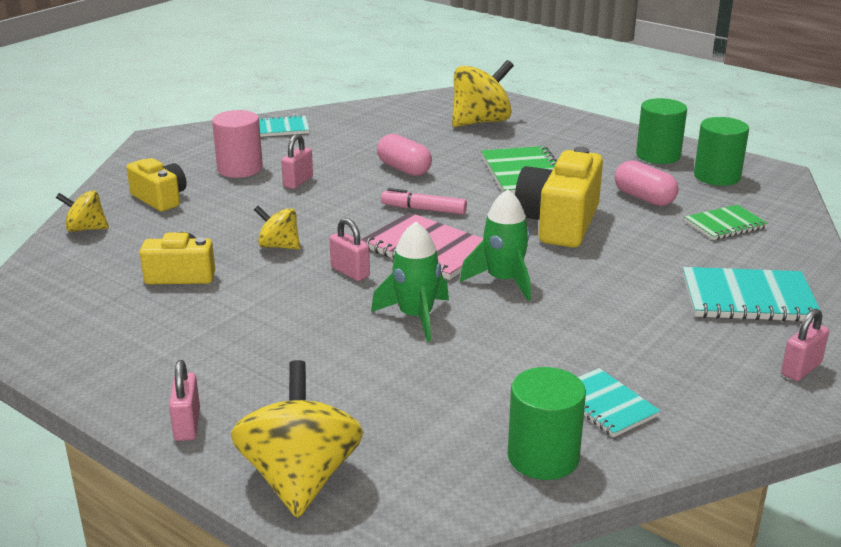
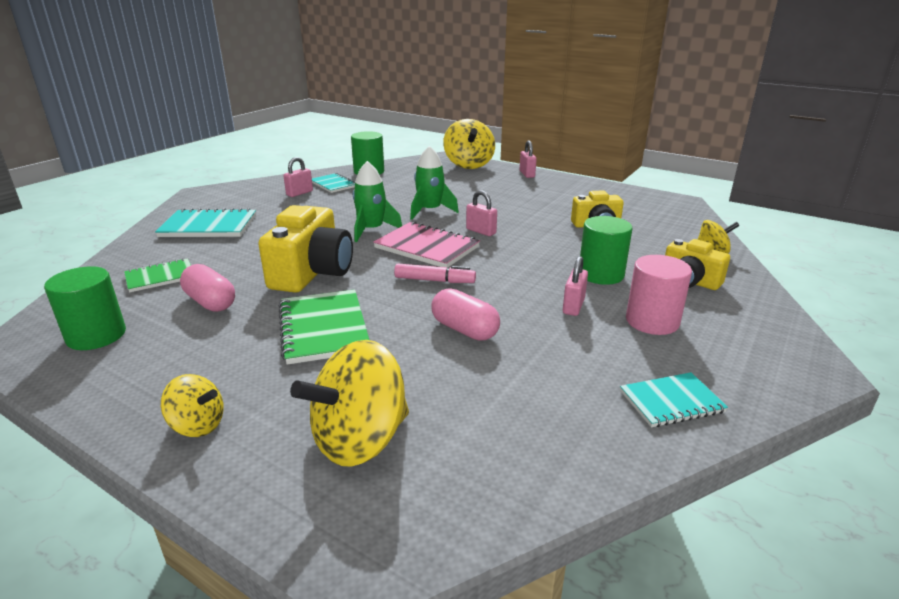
camera: 175 degrees right, 0 degrees up
(279, 246) = (544, 245): yellow spinning top -> yellow spinning top (198, 425)
(658, 155) = (132, 369): green cylinder -> green cylinder (601, 274)
(801, 369) = (219, 198): pink padlock -> pink padlock (299, 193)

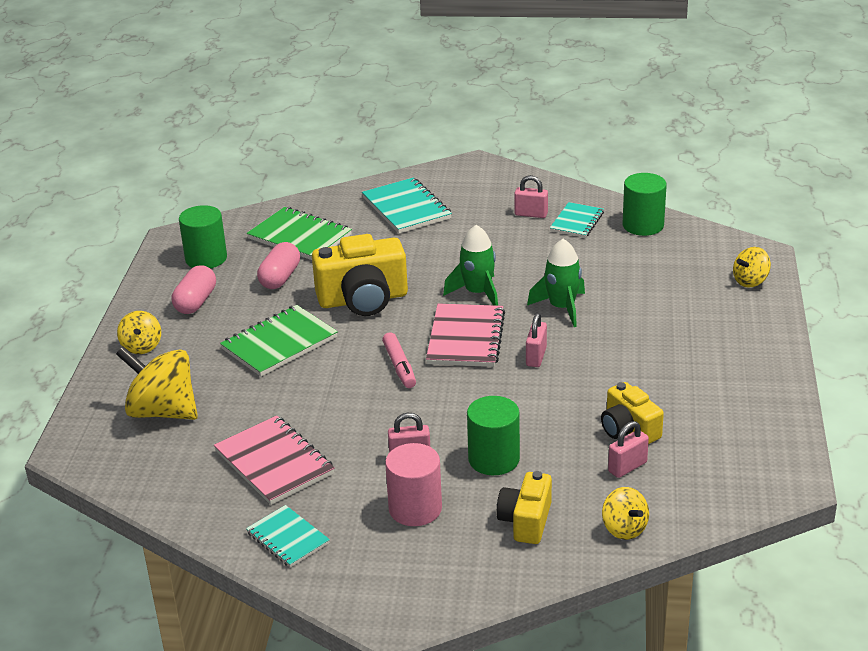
camera: 65 degrees right, 5 degrees up
(160, 277) = (300, 237): green notebook -> green notebook, size x1.60
(464, 329) = (325, 409): pink capsule -> pink capsule (196, 302)
(468, 165) = (750, 281): yellow spinning top -> yellow spinning top, size x0.54
(527, 174) = (764, 335): pink padlock -> pink padlock (627, 467)
(531, 379) = (274, 463): none -> pink notebook

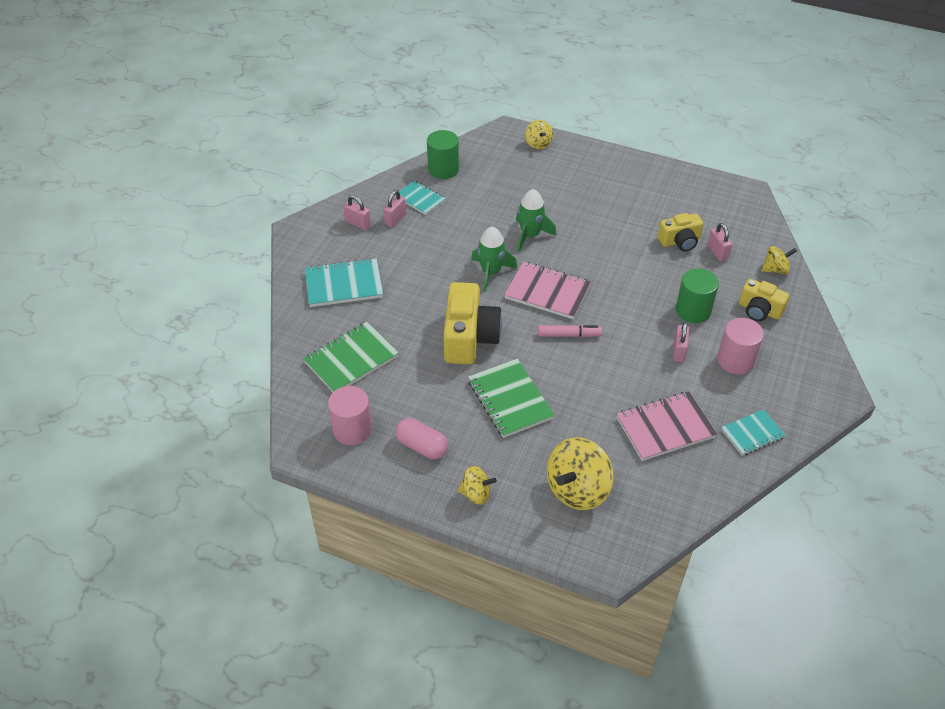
camera: 75 degrees left, 15 degrees up
(206, 258) = (352, 429): green cylinder -> pink cylinder
(280, 278) = (411, 383): pink capsule -> none
(536, 357) = (584, 262): pink padlock -> pink padlock (358, 223)

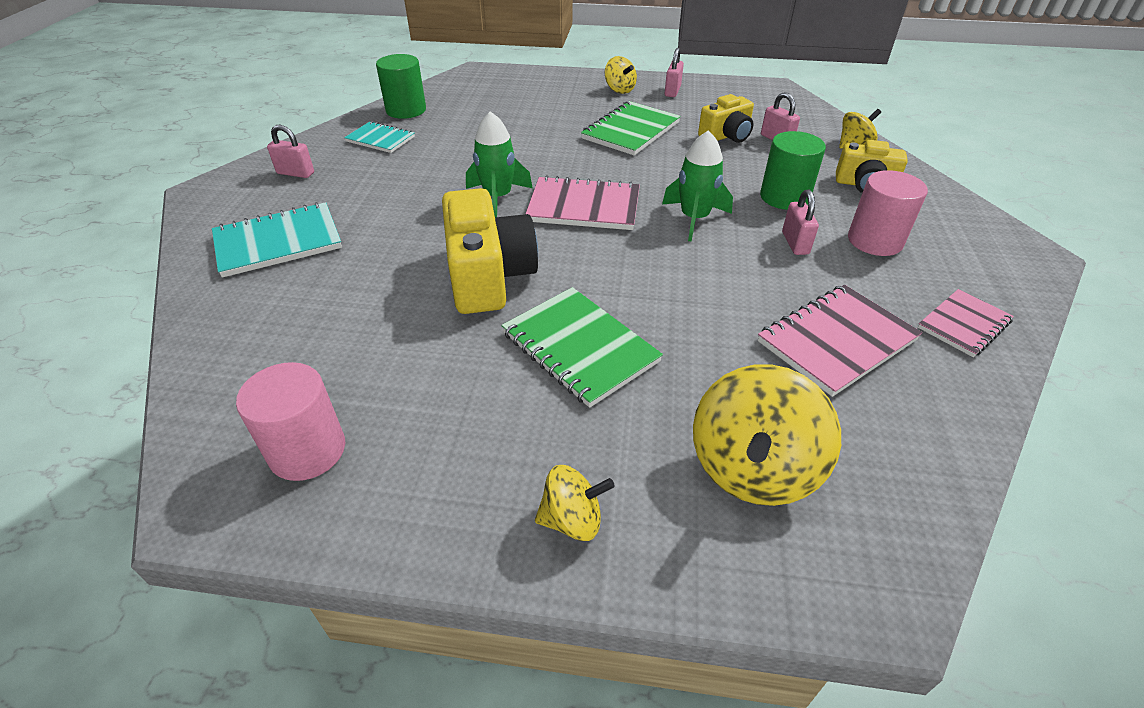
camera: 15 degrees left, 5 degrees down
(351, 359) = (297, 338): green notebook -> green notebook (631, 131)
(395, 219) = (349, 162): pink padlock -> pink padlock (672, 91)
(422, 446) = (446, 453): pink capsule -> none
(530, 235) = (538, 154): green rocket -> green rocket (694, 219)
(538, 144) = (517, 77): yellow spinning top -> yellow spinning top (619, 90)
(569, 335) = (635, 249): pink marker -> none
(752, 434) = (964, 325): turquoise notebook -> pink notebook

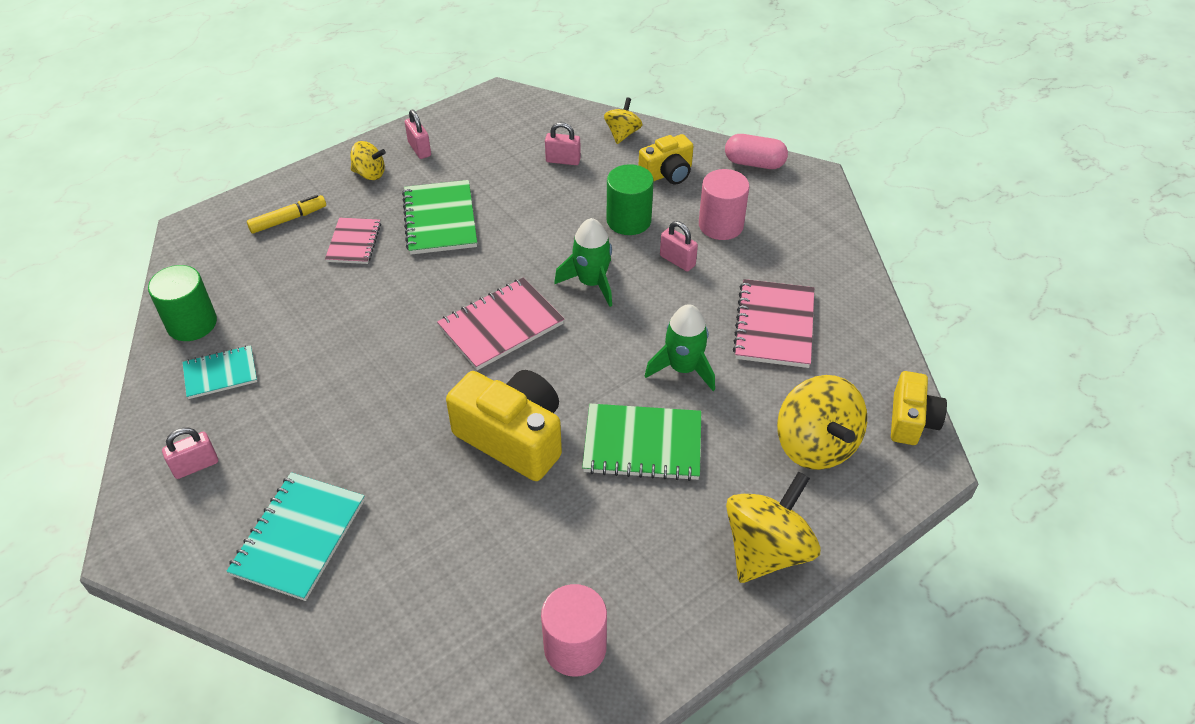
camera: 45 degrees left, 5 degrees up
(498, 197) = (422, 363): green rocket -> green rocket (683, 368)
(535, 89) = (288, 219): none -> yellow marker
(572, 519) = (766, 550): yellow spinning top -> yellow spinning top, size x1.84
(726, 136) = (522, 179): yellow camera -> yellow camera (911, 420)
(964, 325) = (824, 263): pink notebook -> pink notebook (354, 242)
(971, 216) = (754, 163): none -> pink capsule

